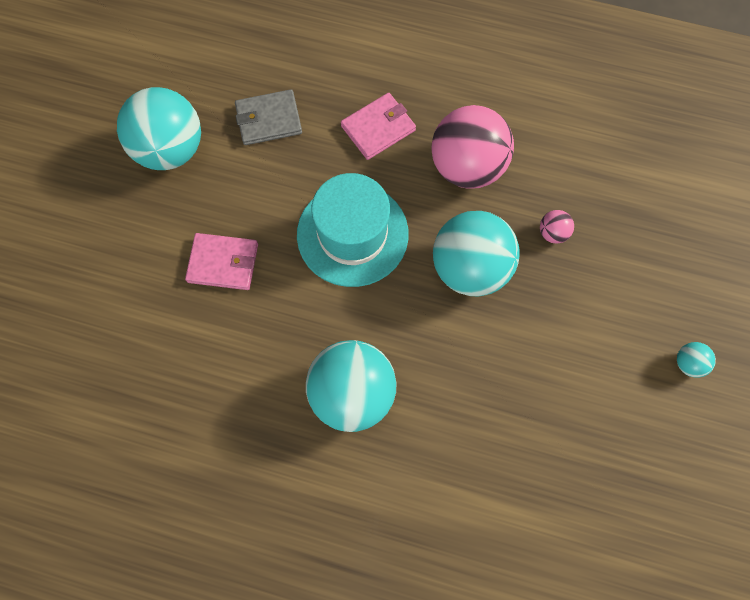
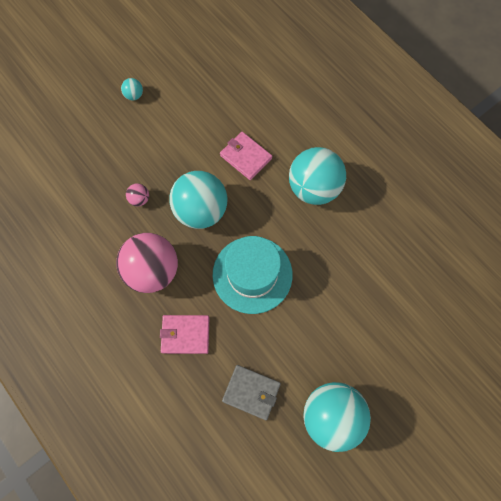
camera: 145 degrees left, 0 degrees up
(223, 263) = (341, 308): pink wallet -> pink wallet (246, 157)

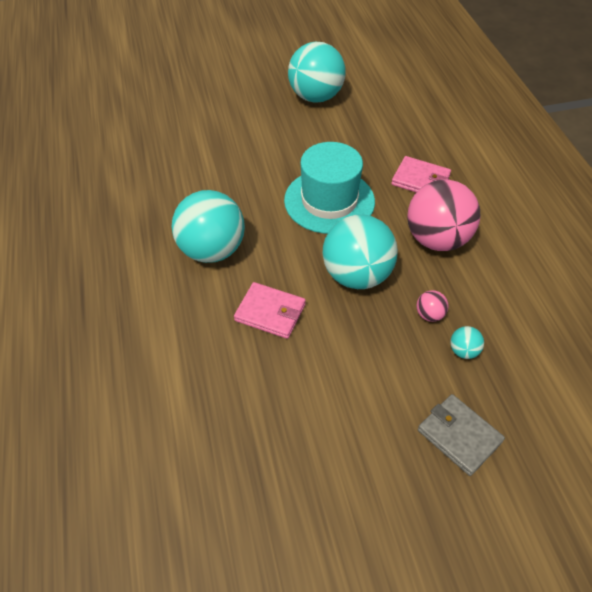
camera: 155 degrees left, 20 degrees down
(134, 95) = (391, 466): turquoise ball -> turquoise ball (463, 351)
(246, 157) = (270, 312): pink wallet -> pink wallet turned 45 degrees counterclockwise
(251, 392) = (375, 127): grey wallet -> grey wallet (459, 435)

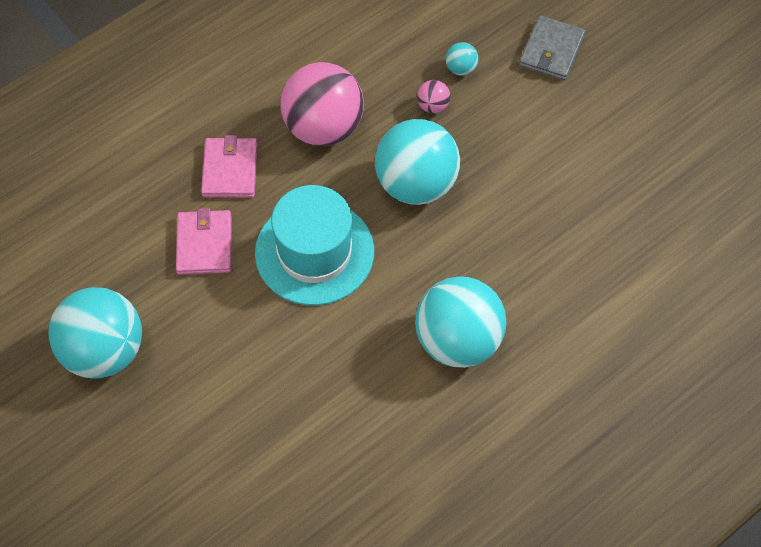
camera: 115 degrees left, 10 degrees up
(270, 312) = (509, 243): pink wallet -> pink wallet (204, 244)

